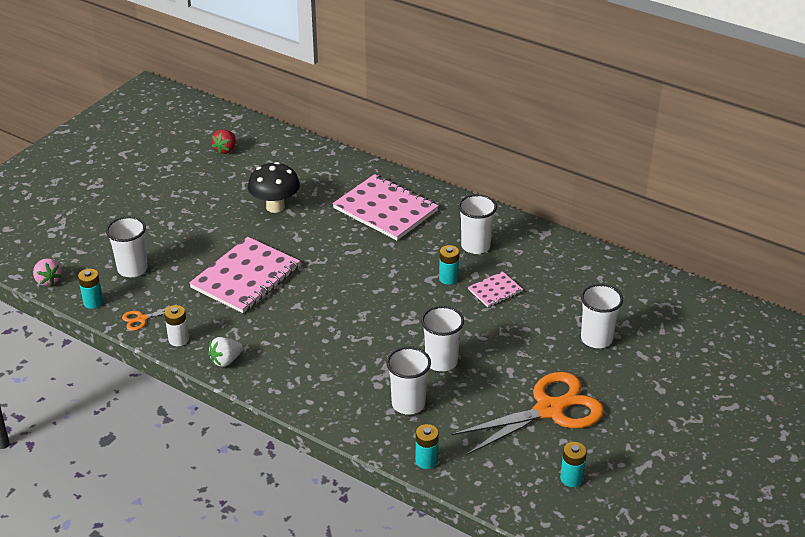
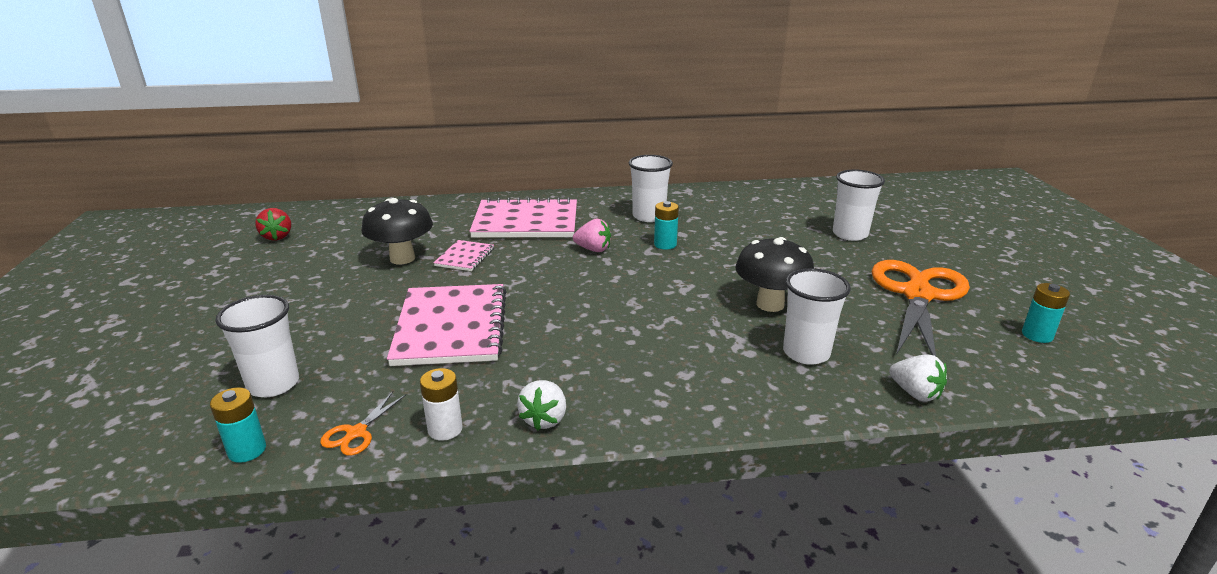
camera: 40 degrees left, 10 degrees down
(48, 280) = (127, 460): pink strawberry -> pink strawberry (593, 249)
(426, 461) = (915, 393): turquoise battery -> white strawberry
(441, 362) = (770, 304): white cup -> black mushroom
(495, 290) = (718, 237): pink notebook -> pink notebook (465, 257)

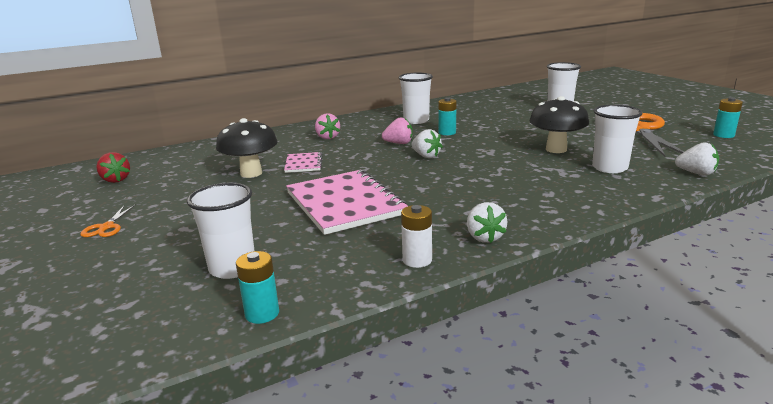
camera: 20 degrees left, 5 degrees down
(356, 433) = (347, 279): orange scissors -> orange scissors (106, 227)
(526, 222) = (327, 137): pink notebook -> pink strawberry
(604, 277) = (426, 156): none -> white strawberry

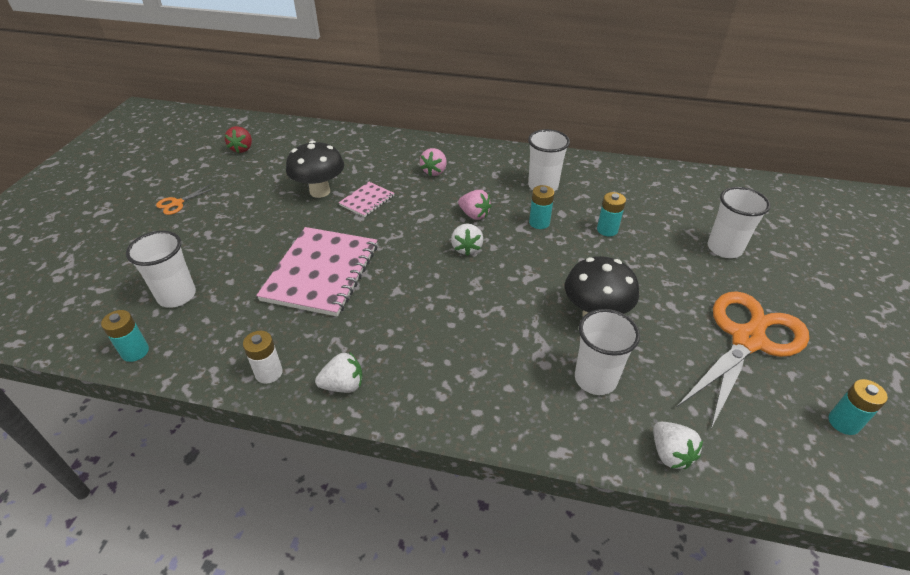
camera: 40 degrees right, 20 degrees up
(484, 237) = (343, 385): white strawberry -> white strawberry turned 135 degrees counterclockwise
(490, 122) = (607, 230): none -> turquoise battery

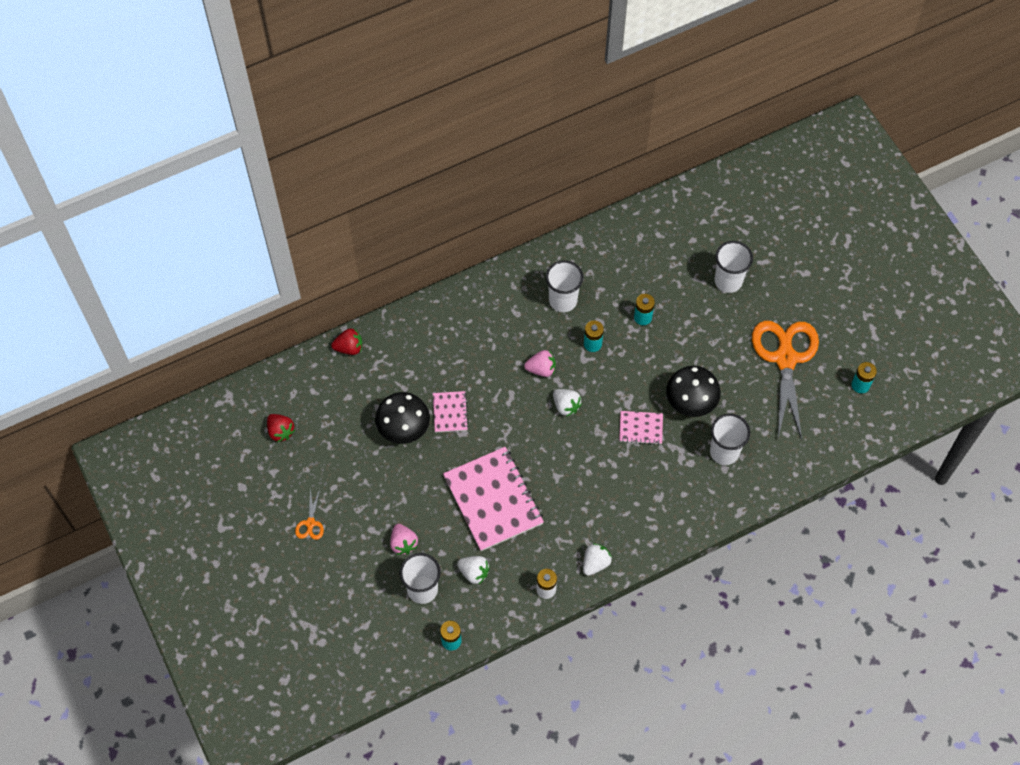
camera: 40 degrees left, 20 degrees up
(349, 134) = (349, 348): none -> red strawberry
(434, 171) = (467, 342): pink strawberry -> pink strawberry (403, 543)
(520, 304) = (641, 428): none -> pink notebook
(670, 454) = (791, 471): white strawberry -> white strawberry (474, 572)

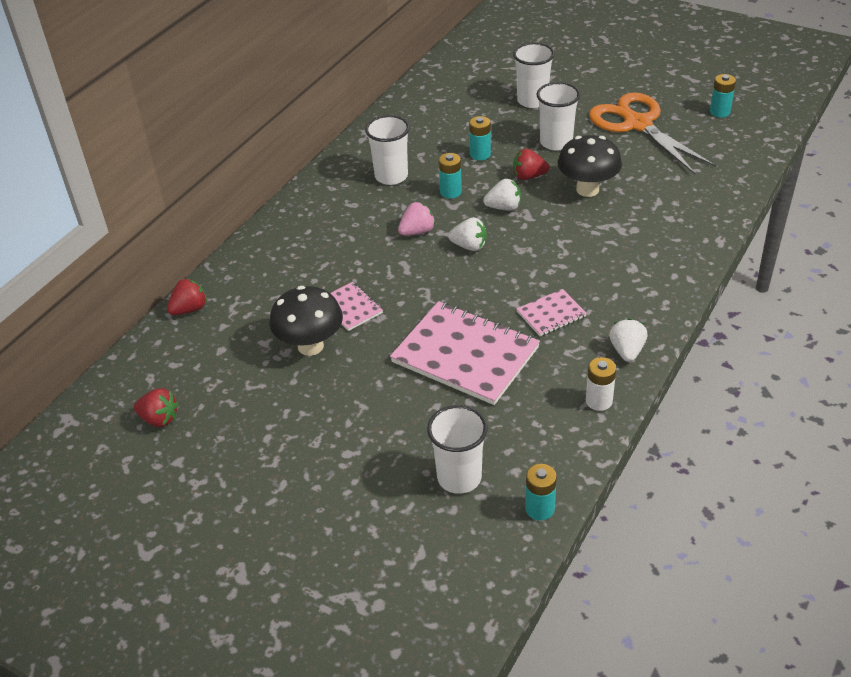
camera: 30 degrees left, 20 degrees down
(310, 523) = (264, 487): orange scissors -> none
(403, 543) = (397, 446): pink strawberry -> none
(474, 572) = (504, 429): white strawberry -> white strawberry (504, 207)
(641, 428) = (560, 227): pink notebook -> pink notebook (551, 314)
(659, 363) = (528, 176): none -> red strawberry
(724, 452) = (656, 207): white cup -> white cup (556, 142)

